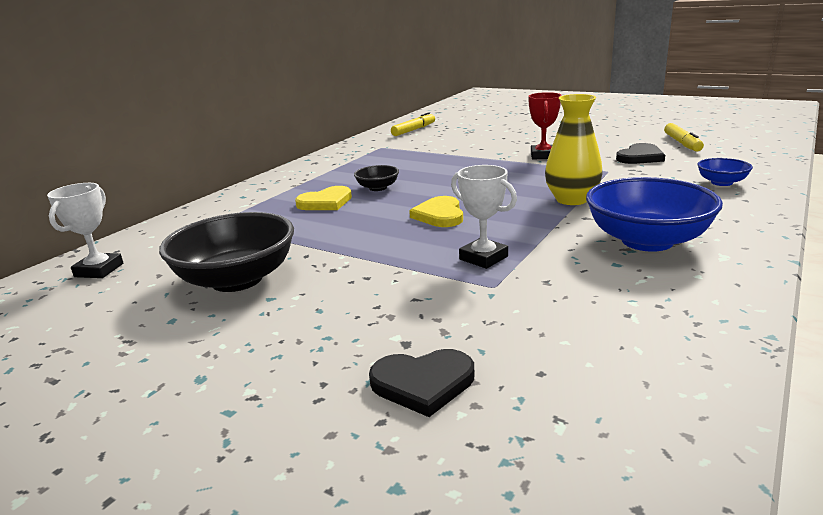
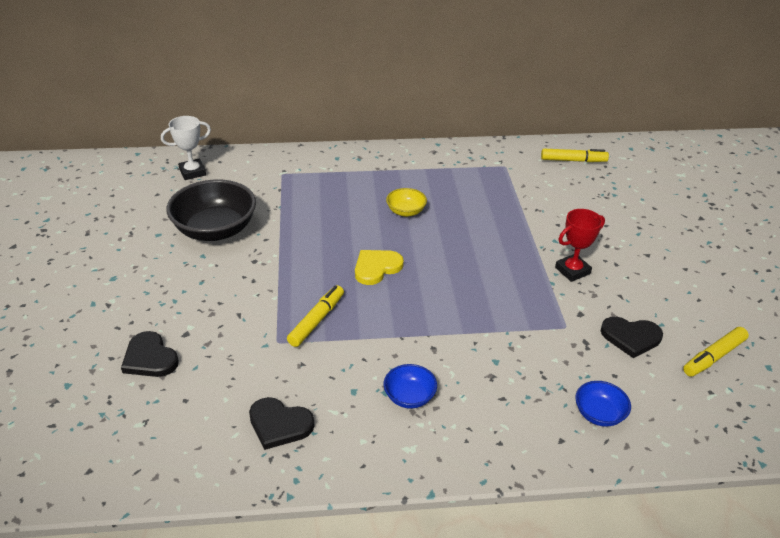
camera: 50 degrees right, 15 degrees up
(326, 202) = (356, 201): yellow heart -> none
(378, 188) = (406, 211): black bowl -> yellow bowl
(483, 258) = (317, 320): white trophy -> yellow marker
(572, 199) = (468, 327): yellow vase -> none
(641, 315) = (279, 424): none -> black heart
(647, 241) = (409, 397): blue bowl -> blue bowl, size x0.49

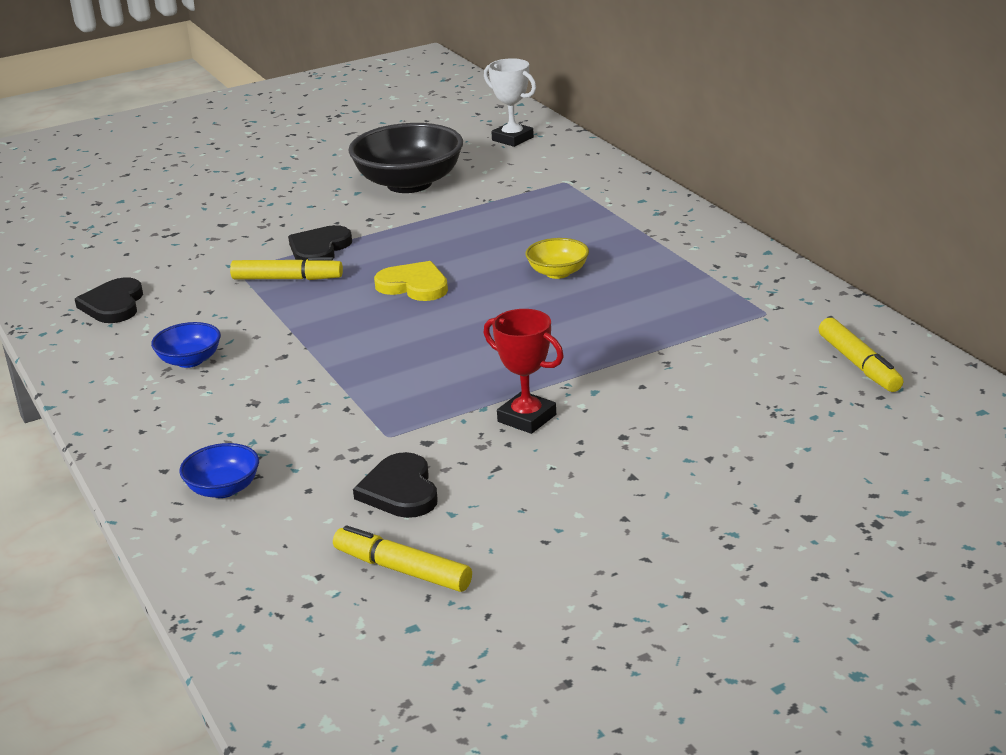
camera: 70 degrees right, 10 degrees down
(150, 358) = (175, 220): black heart -> black heart (319, 249)

